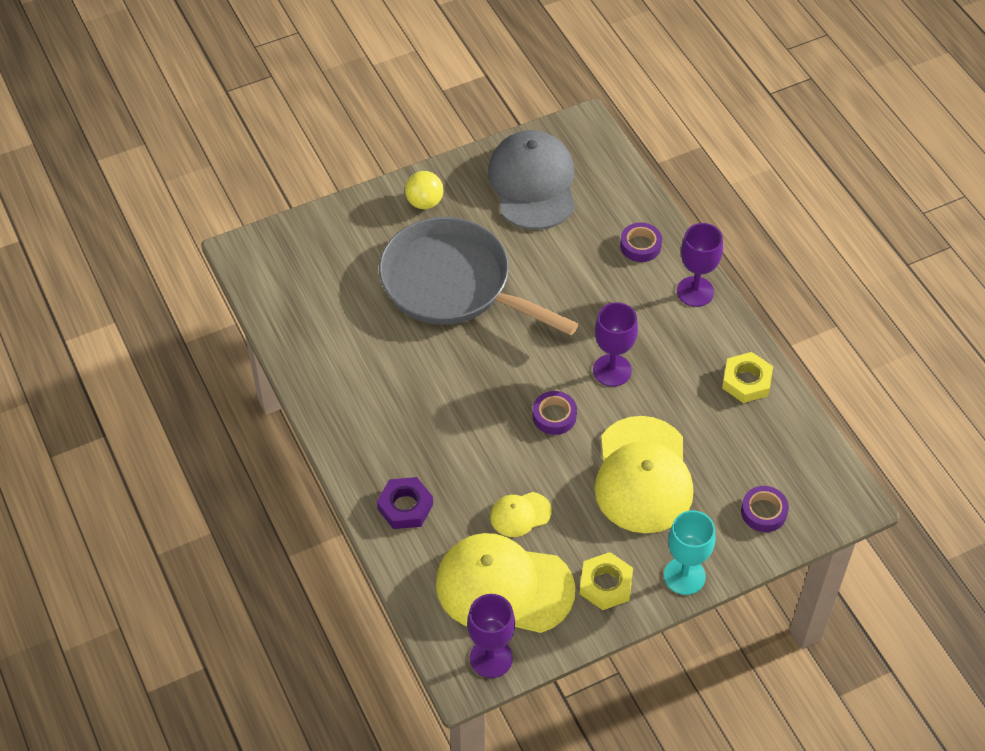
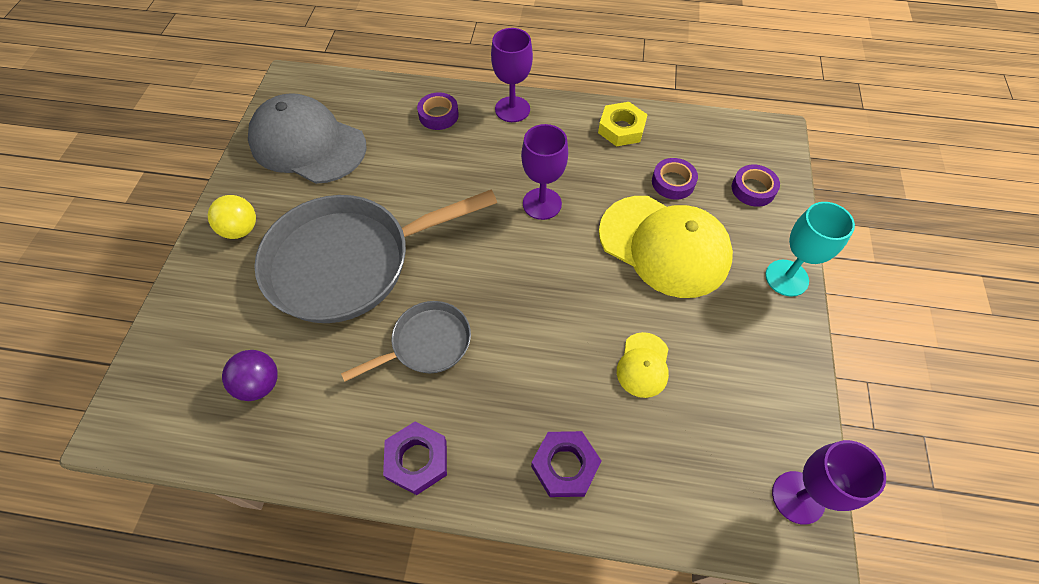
camera: 55 degrees left, 5 degrees up
(325, 301) = (259, 384): none -> purple ball
(344, 421) = (417, 460): none -> purple nut
(429, 373) = (427, 344): none -> grey pan
(504, 587) = (718, 431): yellow cap -> none
(554, 416) = (555, 272): purple tape -> purple tape (673, 182)
(605, 584) = (763, 342): yellow nut -> none

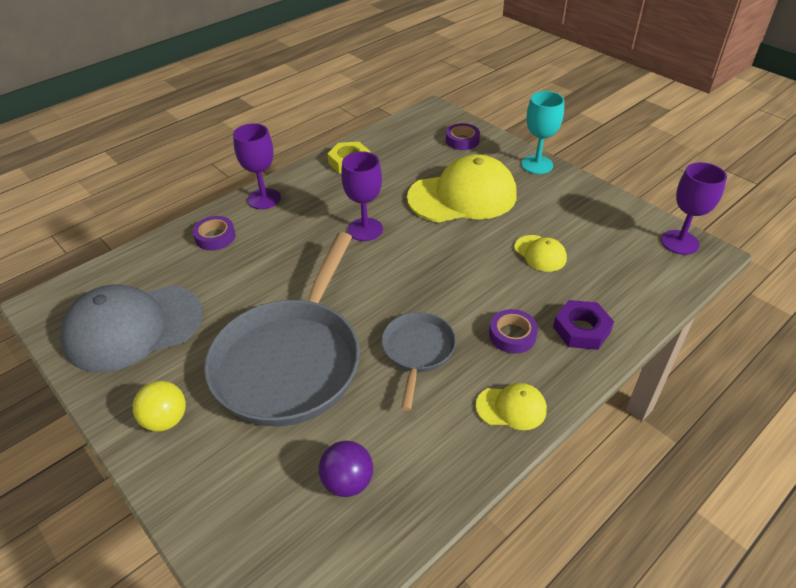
camera: 50 degrees left, 15 degrees down
(417, 460) = (511, 408): purple nut -> yellow cap
(673, 182) = (419, 166): purple tape -> purple tape (512, 335)

